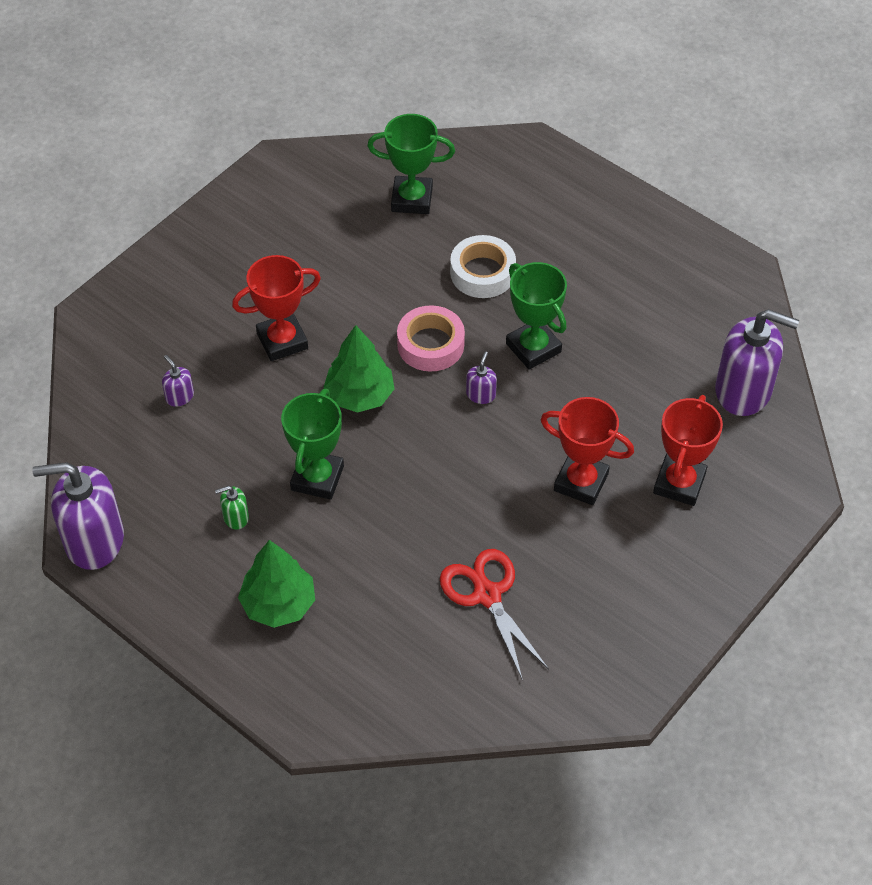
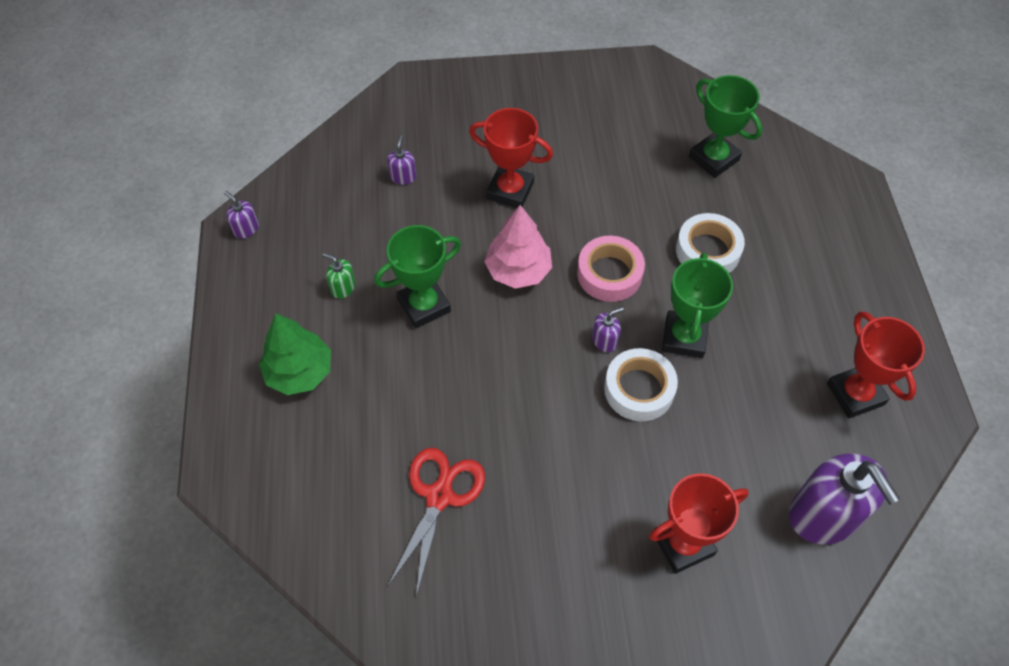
camera: 45 degrees right, 5 degrees up
(94, 540) = (246, 229): purple soap dispenser -> purple soap dispenser, size x0.43
(360, 395) = (518, 270): green tree -> pink tree
(542, 408) = (639, 389): none -> white tape
(581, 482) = (605, 472): red trophy -> red trophy (855, 394)

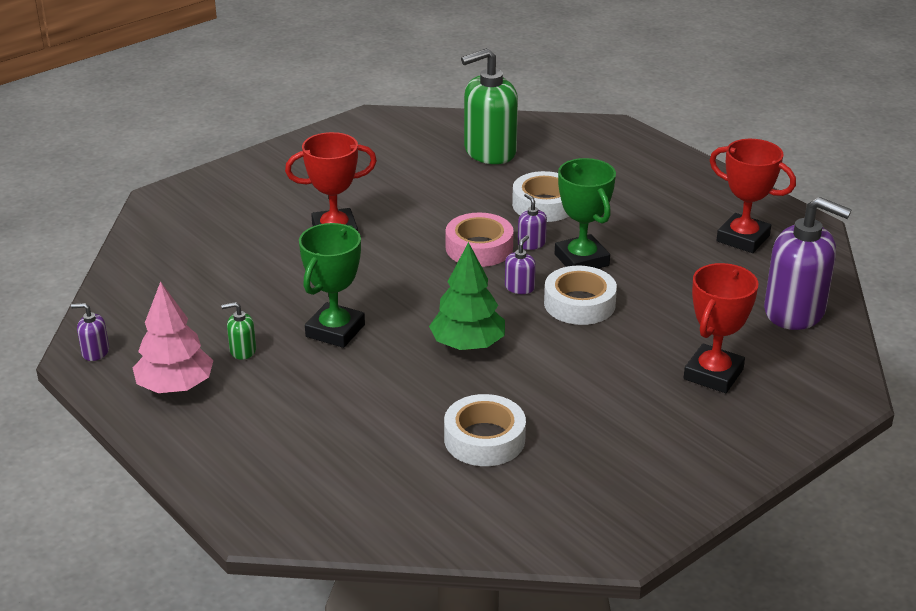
camera: 35 degrees left, 25 degrees down
(299, 372) = (262, 421): green tree -> green tree (468, 345)
(403, 176) = (221, 259): purple soap dispenser -> purple soap dispenser (531, 244)
(439, 496) = (484, 439): red scissors -> white tape
(518, 270) = (398, 276): pink tree -> pink tree (175, 386)
(714, 158) = (489, 151): green trophy -> green soap dispenser

